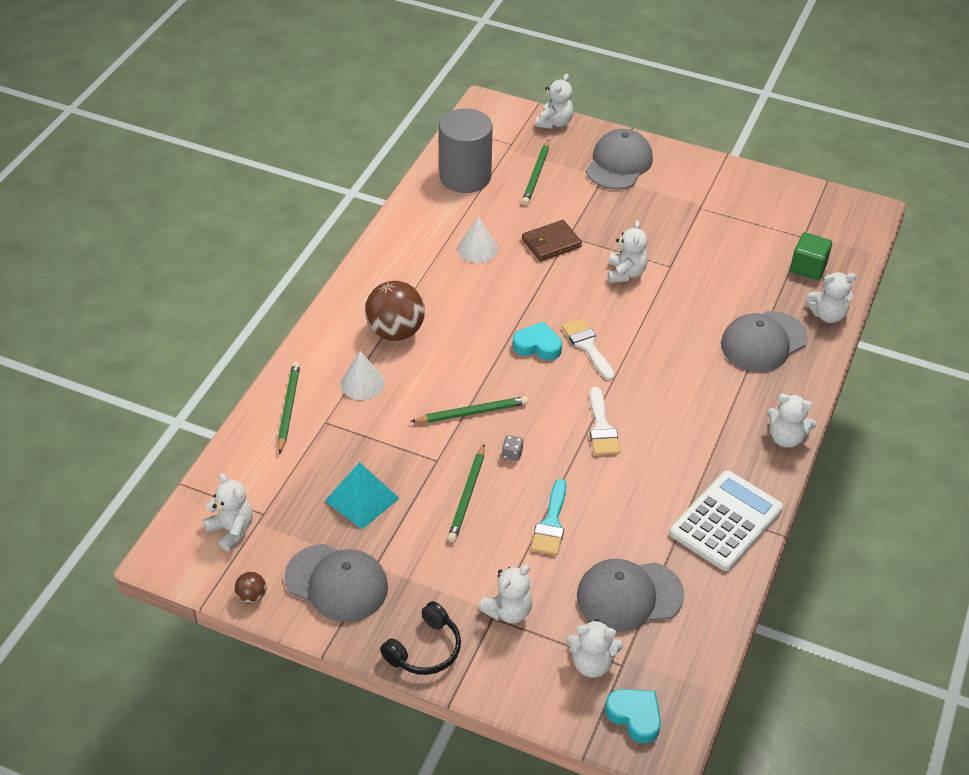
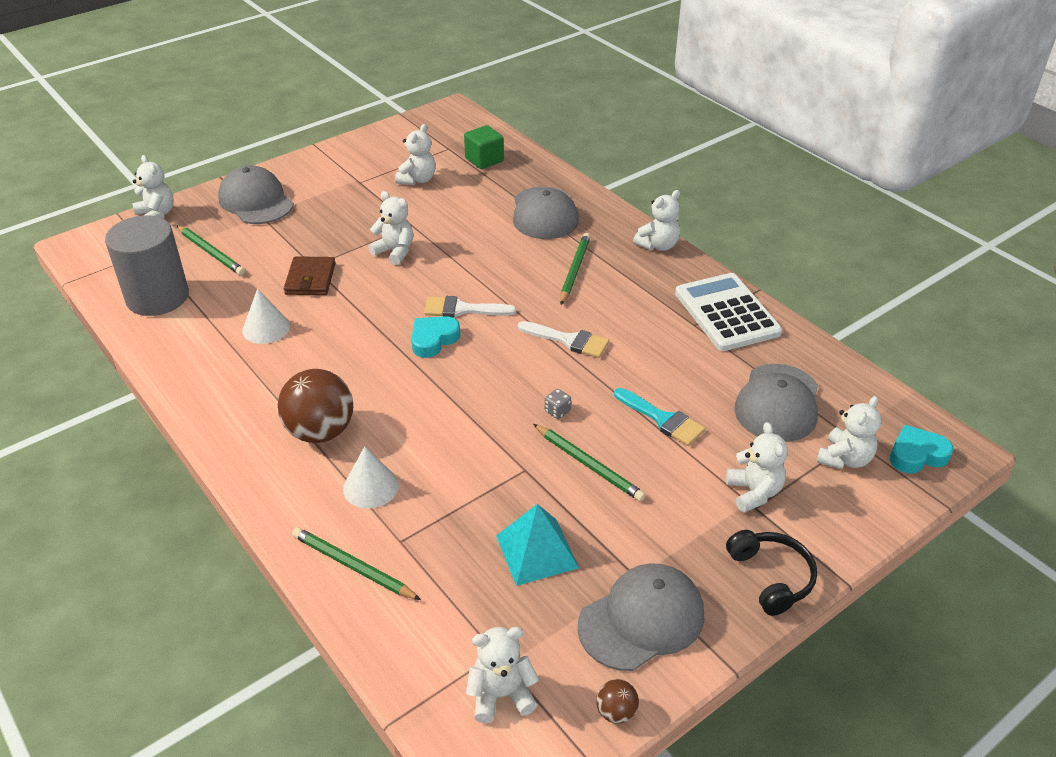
camera: 60 degrees left, 5 degrees down
(472, 413) = (482, 418): green pencil -> green pencil (574, 270)
(827, 315) = (544, 172): white teddy bear -> white teddy bear (417, 180)

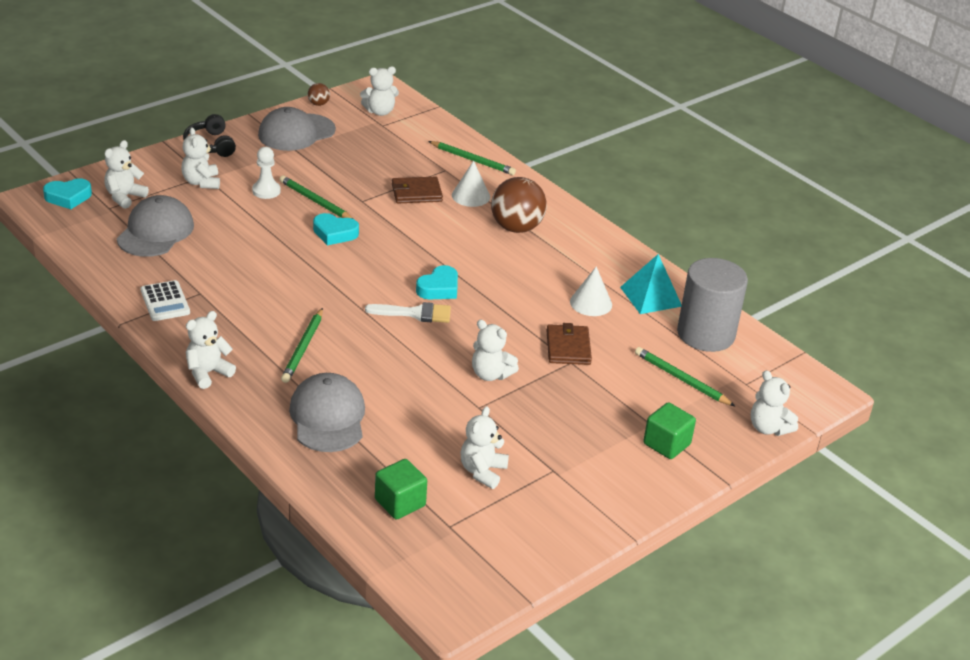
camera: 175 degrees right, 5 degrees down
(256, 201) = (666, 444): grey cap -> green cube
(448, 488) = (416, 193): none -> brown wallet
(536, 551) = (356, 161): turquoise pyramid -> turquoise pyramid (651, 296)
(557, 411) = (334, 233): grey dice -> turquoise heart
(568, 340) = (318, 283): white brush -> none
(659, 481) = (266, 191): none -> white pawn
(662, 419) = (252, 225): turquoise brush -> none
(726, 313) = (165, 302): white calculator -> white calculator, size x0.58

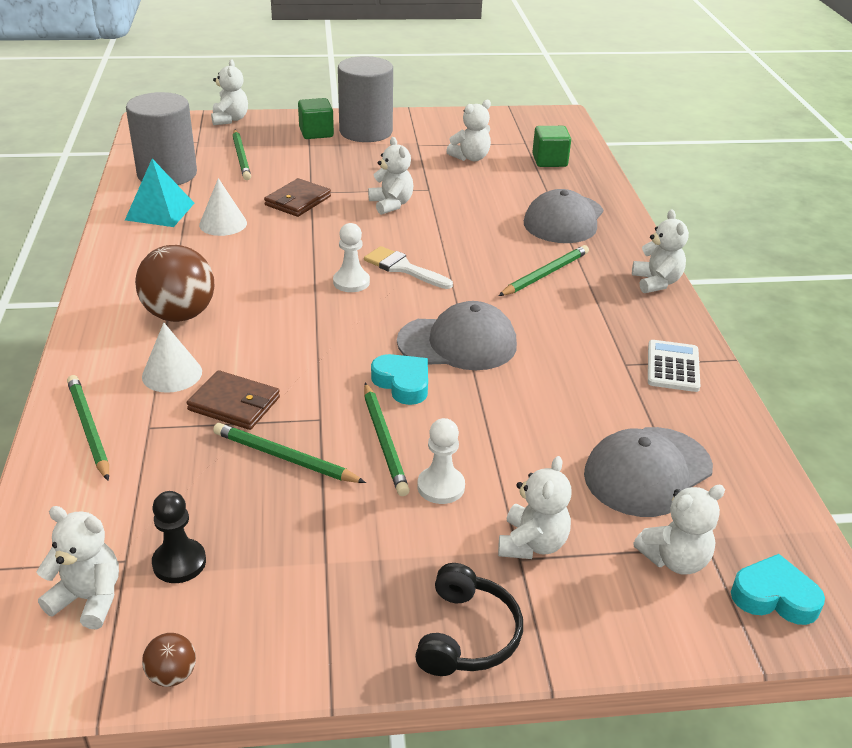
camera: 145 degrees left, 0 degrees up
(208, 373) = (656, 282): white teddy bear -> white teddy bear turned 90 degrees counterclockwise
(296, 133) = (288, 603): grey cap -> grey cap (457, 343)
(358, 131) = (179, 563): none -> black pawn
(359, 179) = (285, 458): none -> green pencil
(439, 288) = (351, 282): turquoise heart -> white pawn
(624, 468) = (366, 132): none -> grey cylinder

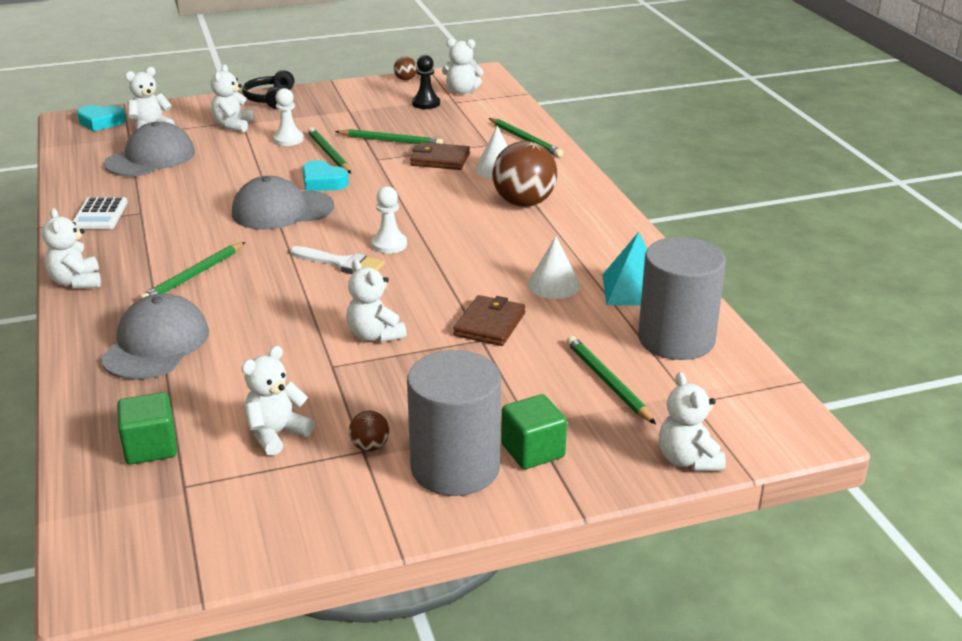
camera: 170 degrees right, 5 degrees down
(413, 145) = (370, 447): none -> brown ball

